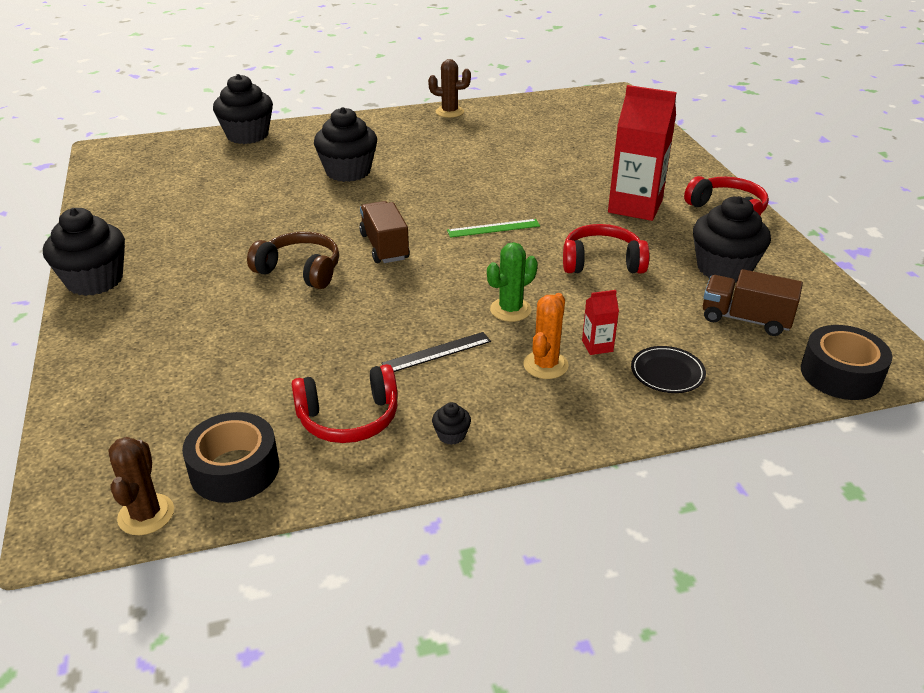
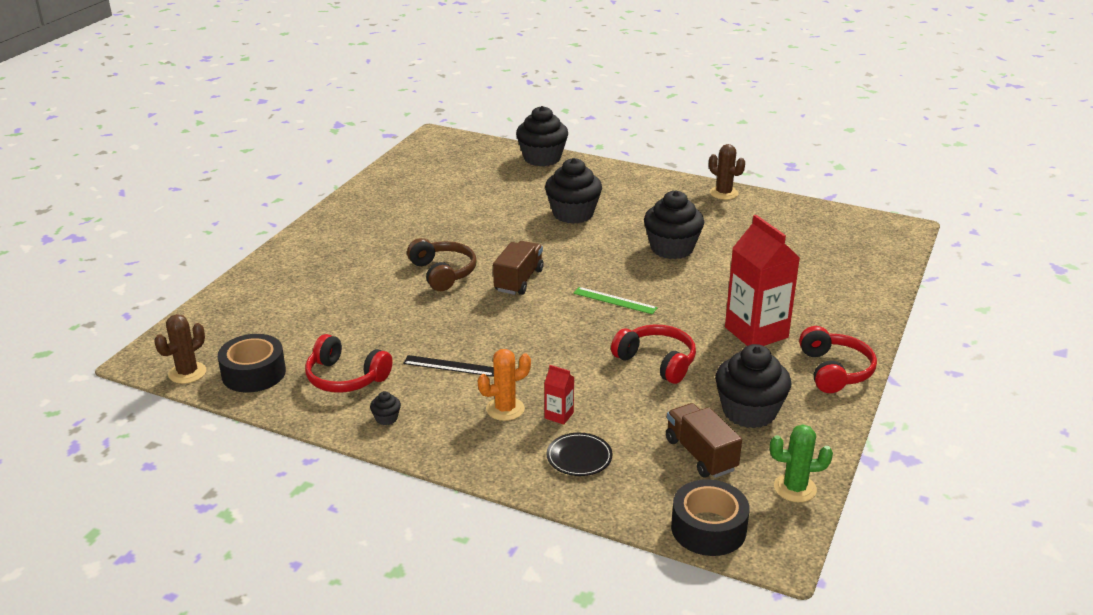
camera: 40 degrees right, 5 degrees down
(95, 280) = (322, 227): black cupcake -> black cupcake (672, 248)
(510, 310) = (538, 362): green cactus -> green cactus (795, 488)

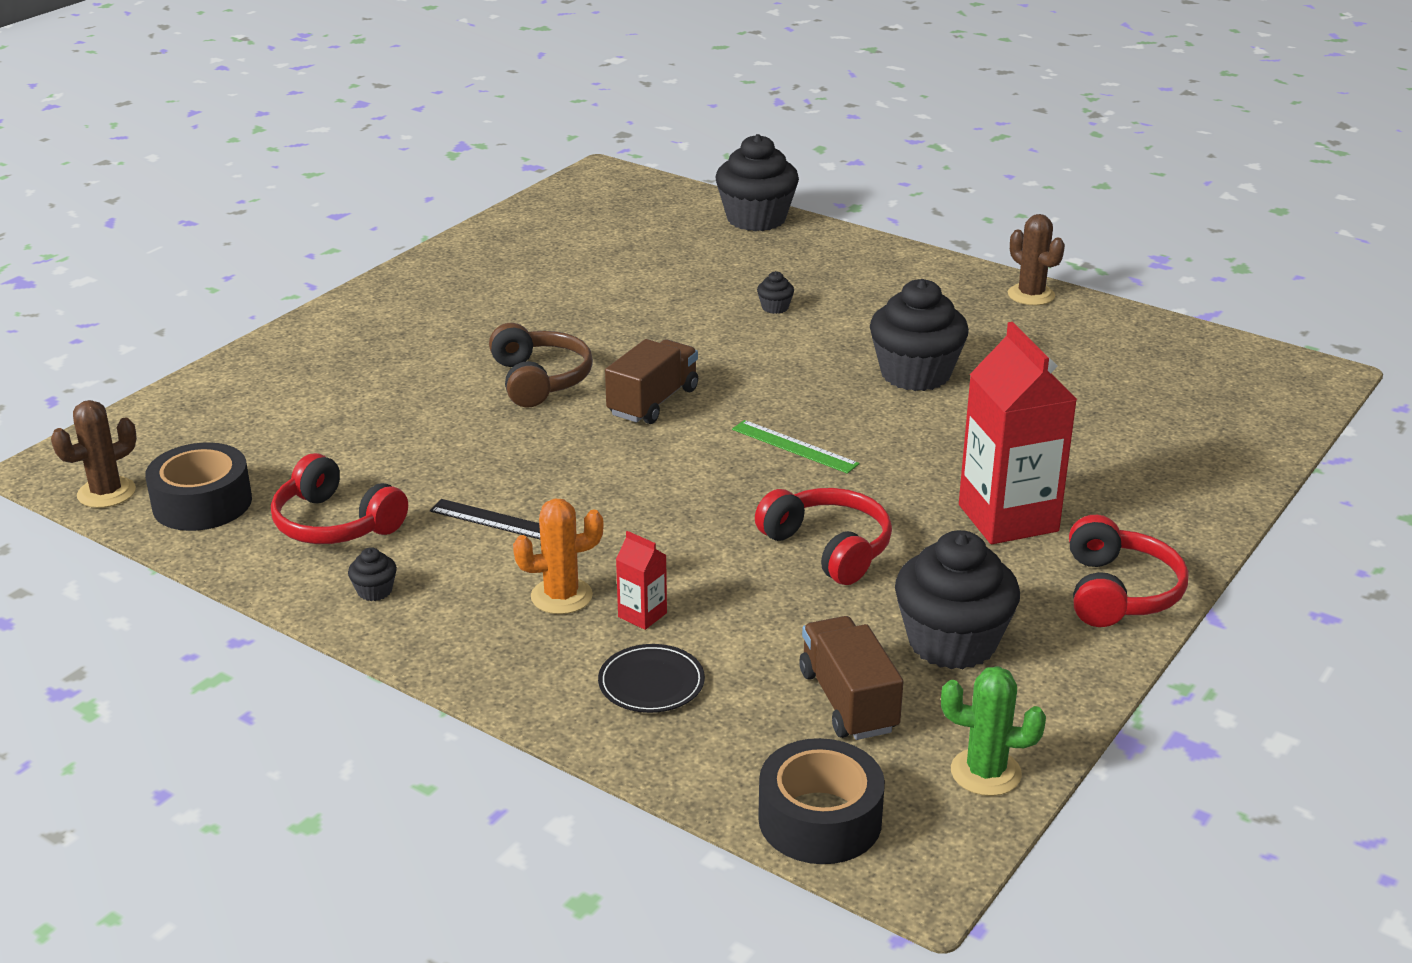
camera: 10 degrees right, 0 degrees up
(573, 214) = (775, 307): black cupcake -> black cupcake, size x0.41

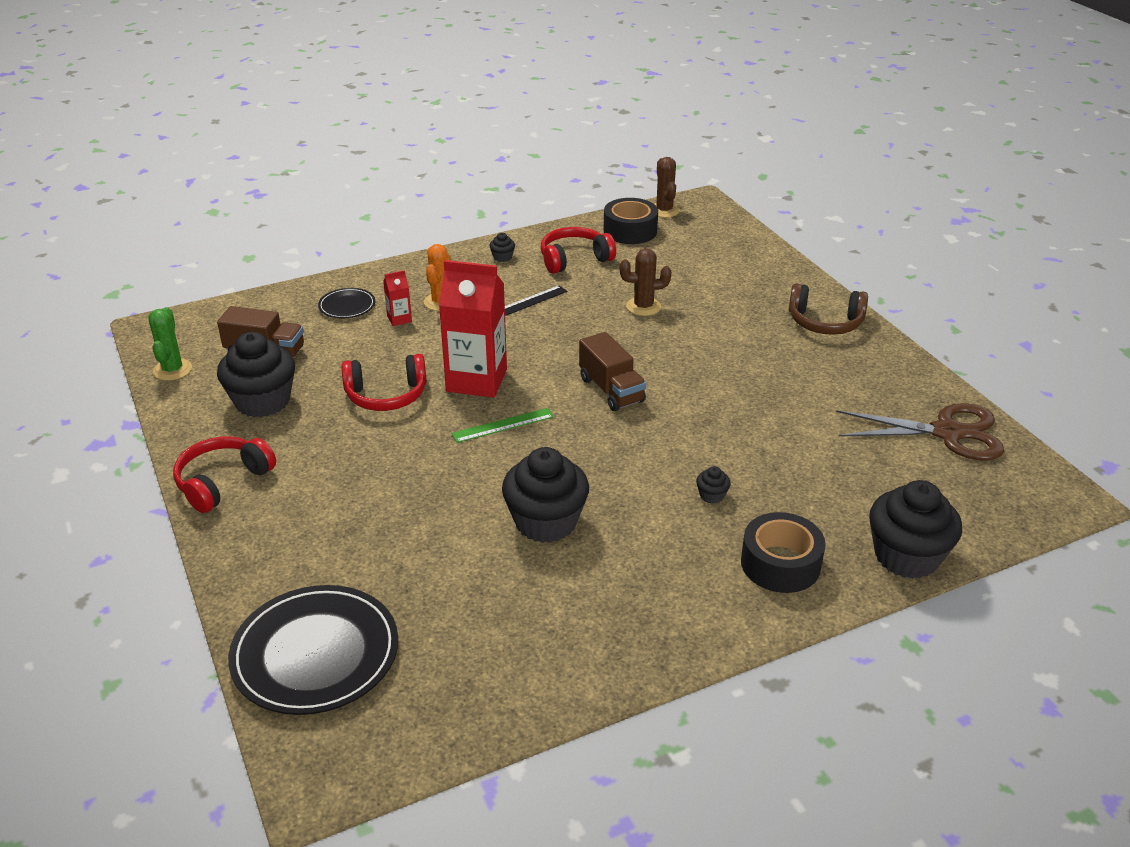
camera: 120 degrees right, 5 degrees up
(539, 380) = (679, 356): brown headphones -> brown headphones (825, 322)
(550, 226) = (947, 433): none -> brown scissors
(820, 819) = (210, 317): black tape -> black tape (780, 564)
(985, 772) = (172, 370): green cactus -> green cactus turned 45 degrees counterclockwise
(1008, 518) = (336, 476): red carton -> red carton (476, 380)
(1031, 295) = (623, 666): brown cactus -> brown cactus (643, 307)
(1118, 592) = (222, 482): red headphones -> red headphones turned 90 degrees clockwise
(1223, 426) = (315, 654): none -> black plate

